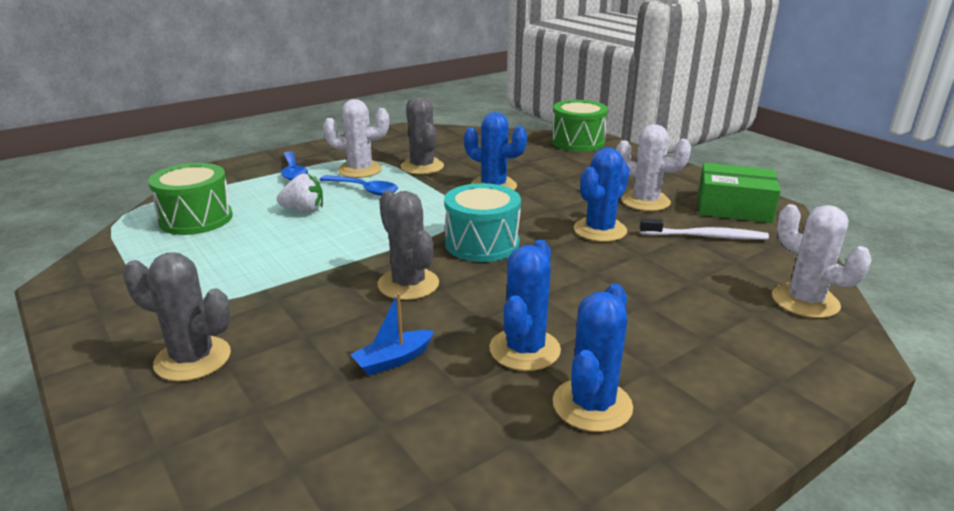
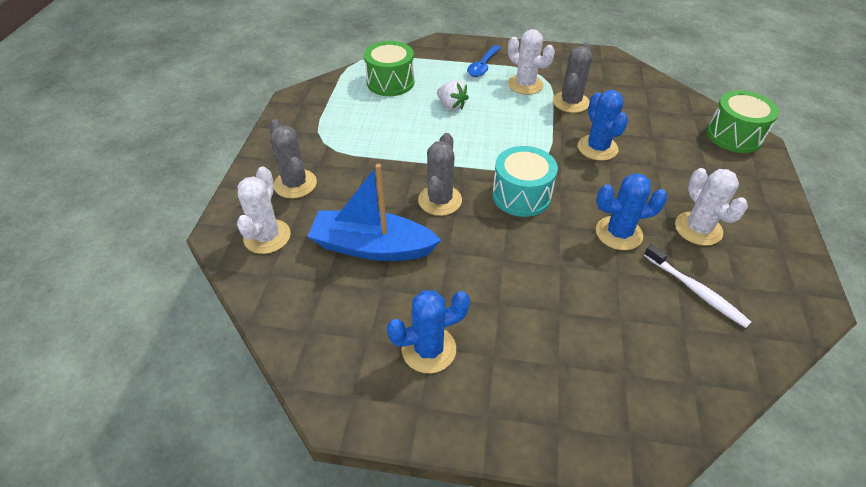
camera: 45 degrees right, 20 degrees up
(364, 190) = (506, 106): blue spoon -> none
(393, 360) = (372, 247): blue boat -> blue boat, size x2.22
(524, 349) = (442, 289): blue cactus -> none
(733, 207) = (771, 280): green box -> none
(805, 301) = (682, 394): white cactus -> white cactus (267, 236)

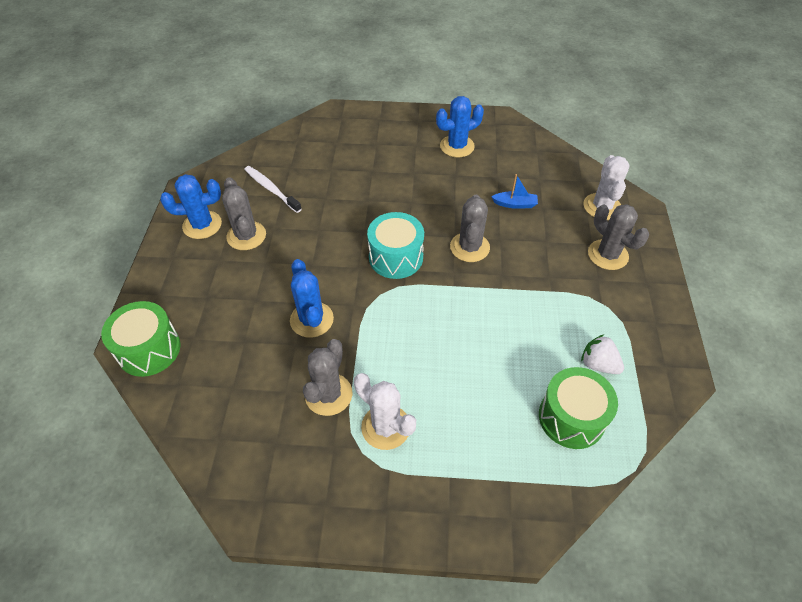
camera: 175 degrees right, 5 degrees up
(372, 247) = (515, 204): blue boat -> blue boat, size x0.45
(451, 105) = (480, 376): white strawberry -> white strawberry (598, 364)
(483, 66) = (448, 468): blue spoon -> none
(618, 233) = (315, 227): blue cactus -> blue cactus (202, 225)
(698, 229) = (246, 236): white cactus -> grey cactus

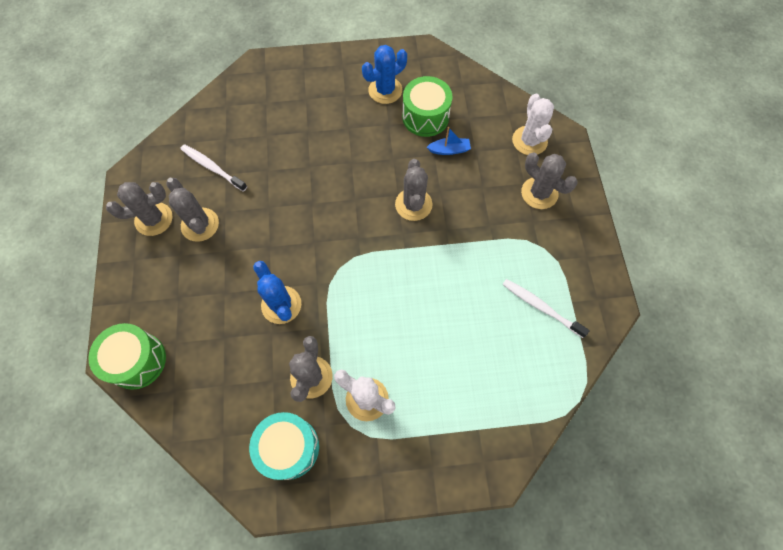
camera: 10 degrees left, 15 degrees up
(202, 225) = (154, 219): blue cactus -> grey cactus
(396, 257) = (347, 226): turquoise drum -> turquoise drum (289, 447)
(571, 417) = (523, 362): green drum -> green drum (425, 117)
(598, 364) = (541, 307): white strawberry -> white toothbrush

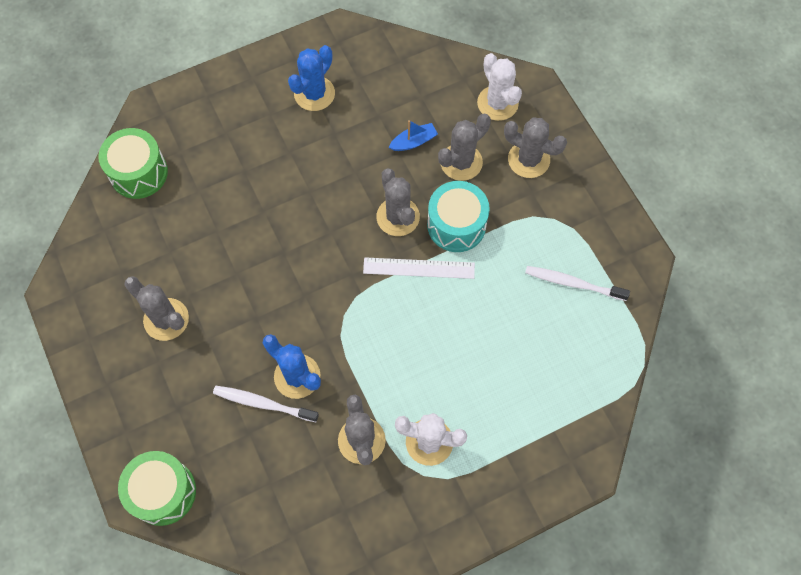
camera: 20 degrees left, 0 degrees up
(154, 219) = (109, 331): grey cactus -> grey cactus (461, 162)
(212, 167) = (151, 249): white toothbrush -> white toothbrush (263, 403)
(289, 447) = (368, 520): turquoise drum -> turquoise drum (456, 225)
(414, 251) = (419, 268): none -> white ruler
(425, 117) = (372, 111): green drum -> green drum (139, 173)

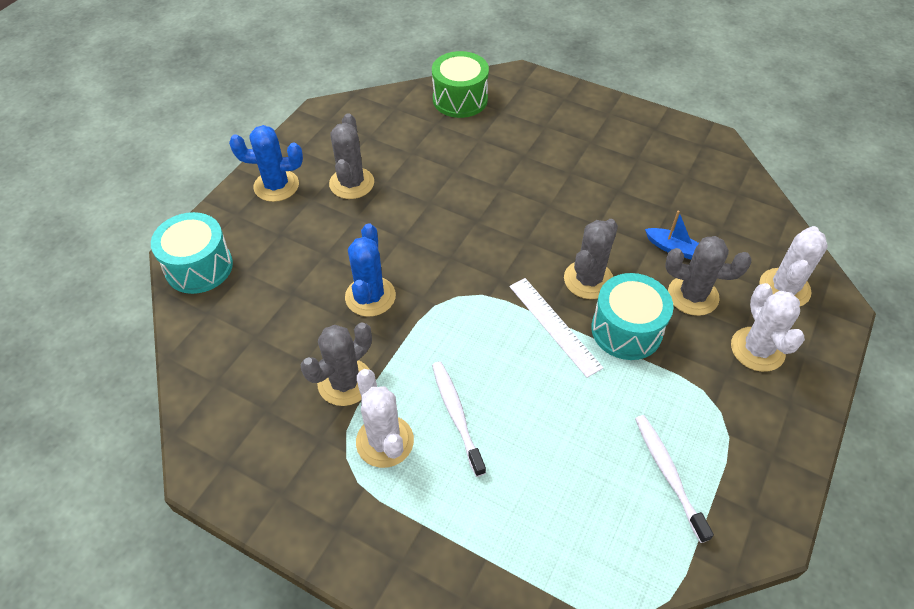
camera: 55 degrees right, 15 degrees down
(163, 492) = (199, 267): green drum -> turquoise drum
(263, 403) = (326, 287): white toothbrush -> white toothbrush (456, 415)
(314, 94) = (639, 157): blue cactus -> blue cactus (276, 186)
(528, 159) = (757, 349): grey cactus -> white cactus

